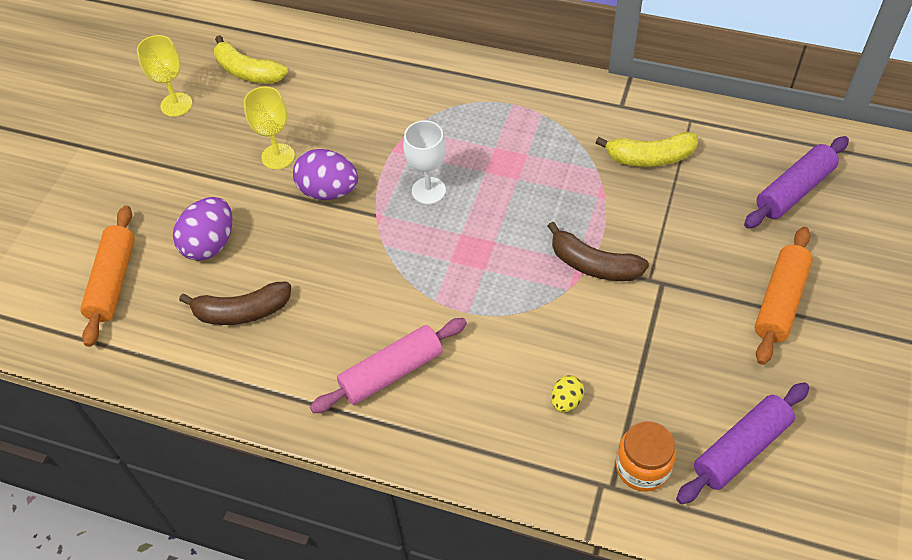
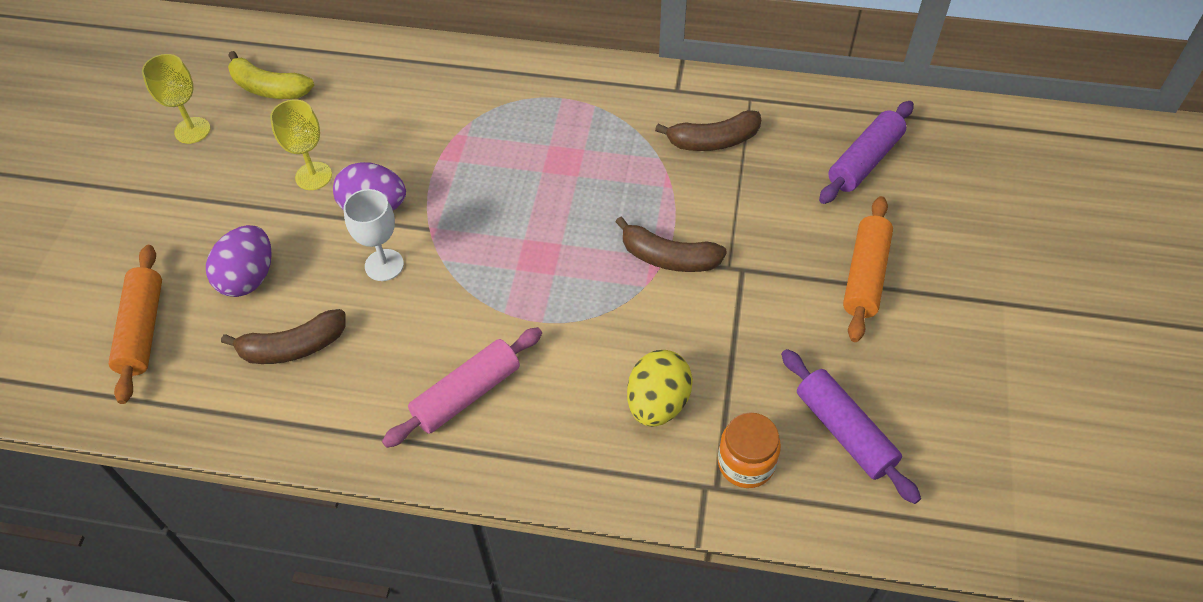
camera: 10 degrees left, 0 degrees up
(428, 191) = (483, 197): white goblet -> white goblet (384, 265)
(566, 401) = (657, 403): yellow egg -> yellow egg, size x1.89
(649, 157) = (713, 141): yellow banana -> brown banana
(741, 449) = (844, 432): purple rolling pin -> purple rolling pin turned 75 degrees counterclockwise

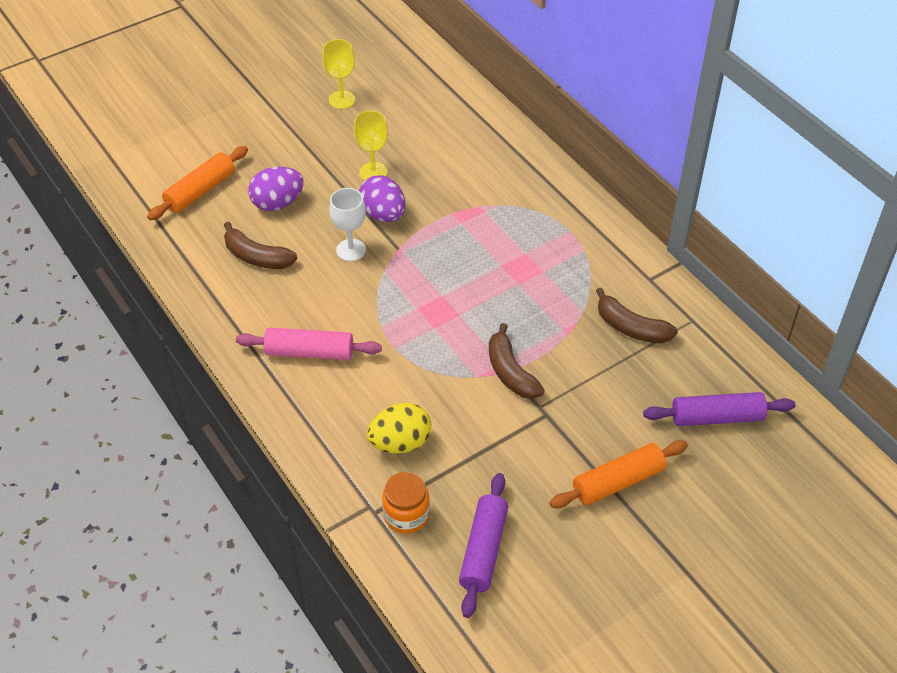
camera: 45 degrees right, 5 degrees down
(269, 88) = (408, 103): yellow banana -> none

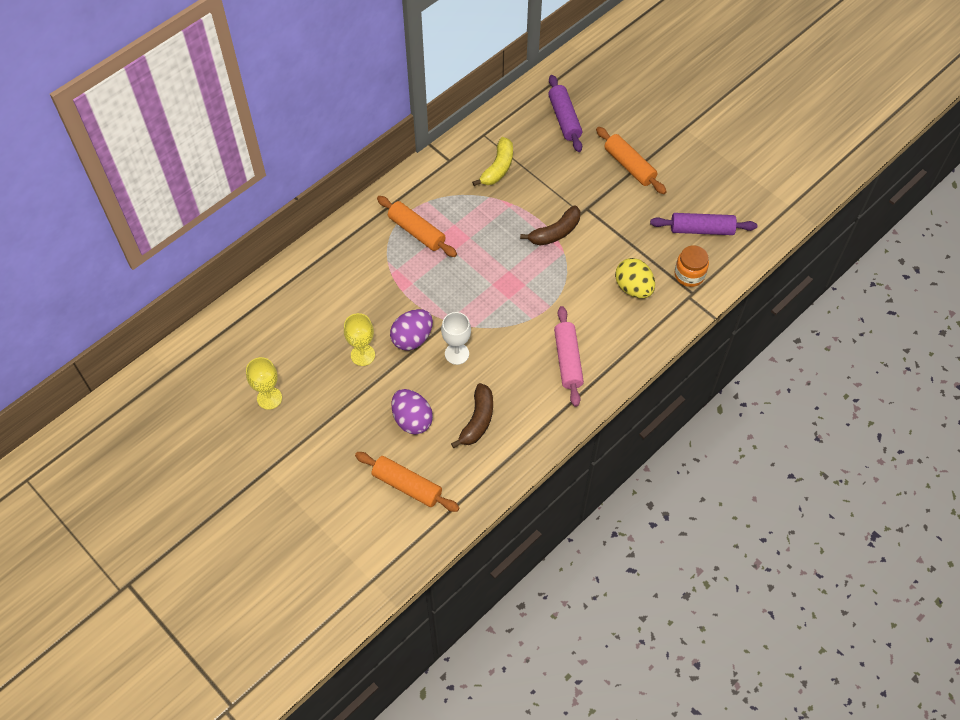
camera: 100 degrees left, 10 degrees up
(537, 235) = (416, 231): none -> orange rolling pin
(631, 327) = (498, 168): brown banana -> yellow banana

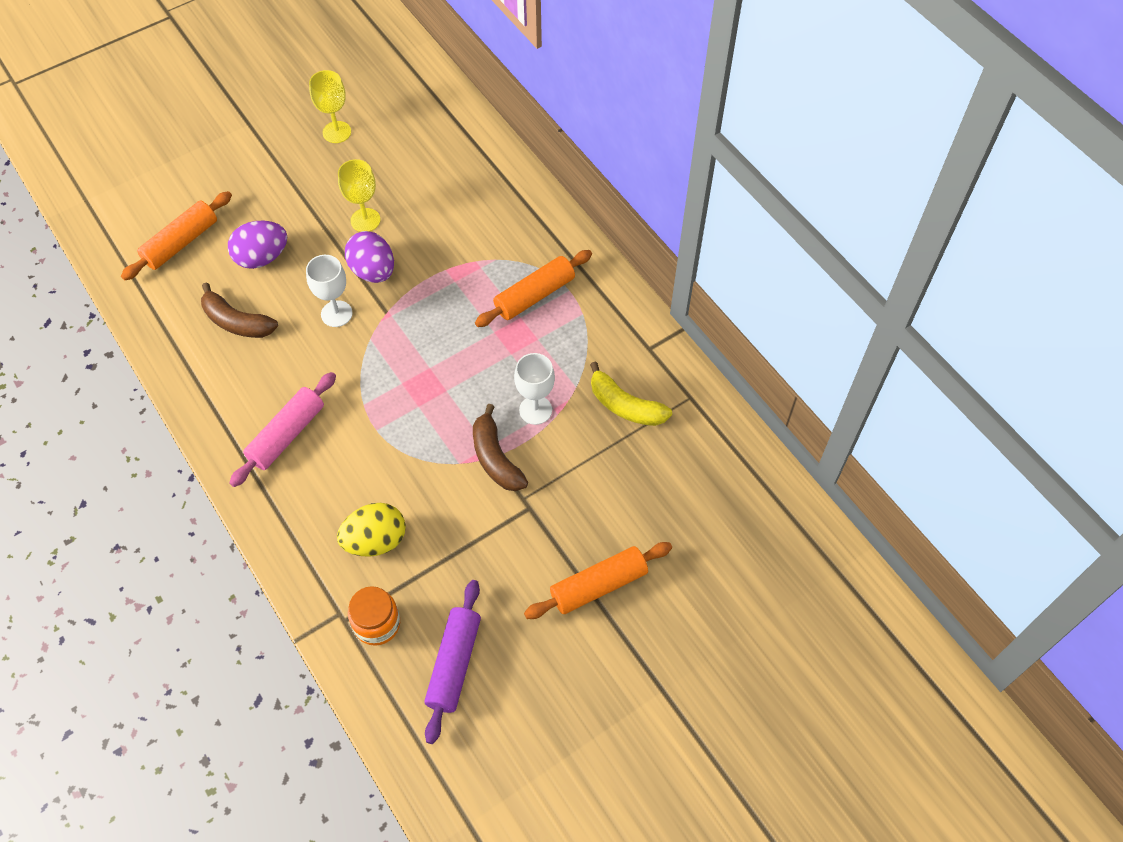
camera: 100 degrees right, 0 degrees up
(512, 216) = (535, 410): none -> white goblet
(564, 119) = (706, 511): purple rolling pin -> none
(568, 360) = (287, 435): pink rolling pin -> pink rolling pin turned 60 degrees counterclockwise

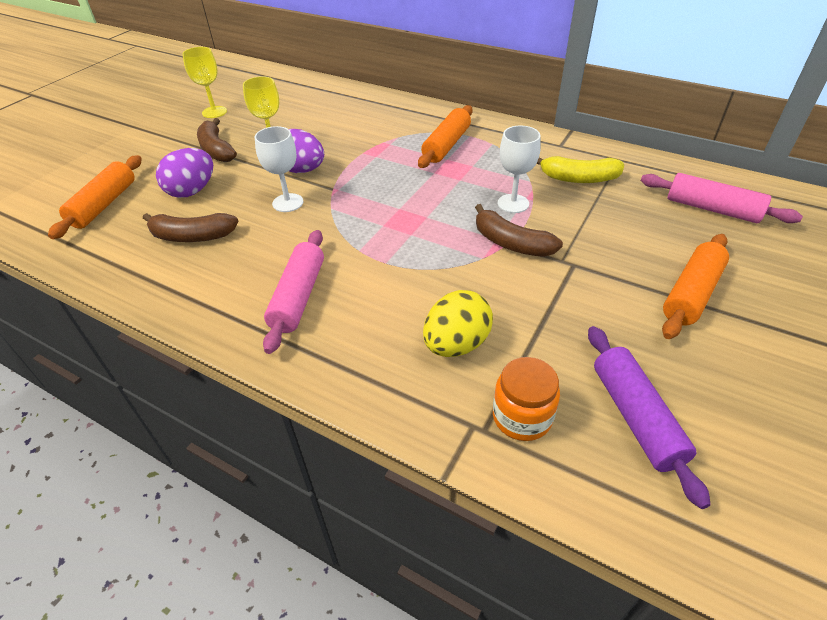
camera: 25 degrees left, 15 degrees down
(310, 201) = (216, 150): none -> brown banana
(714, 505) = (712, 209): none -> pink rolling pin

